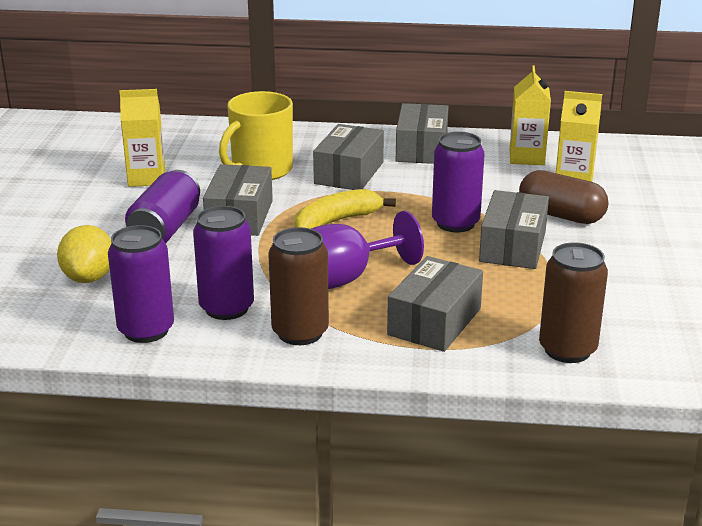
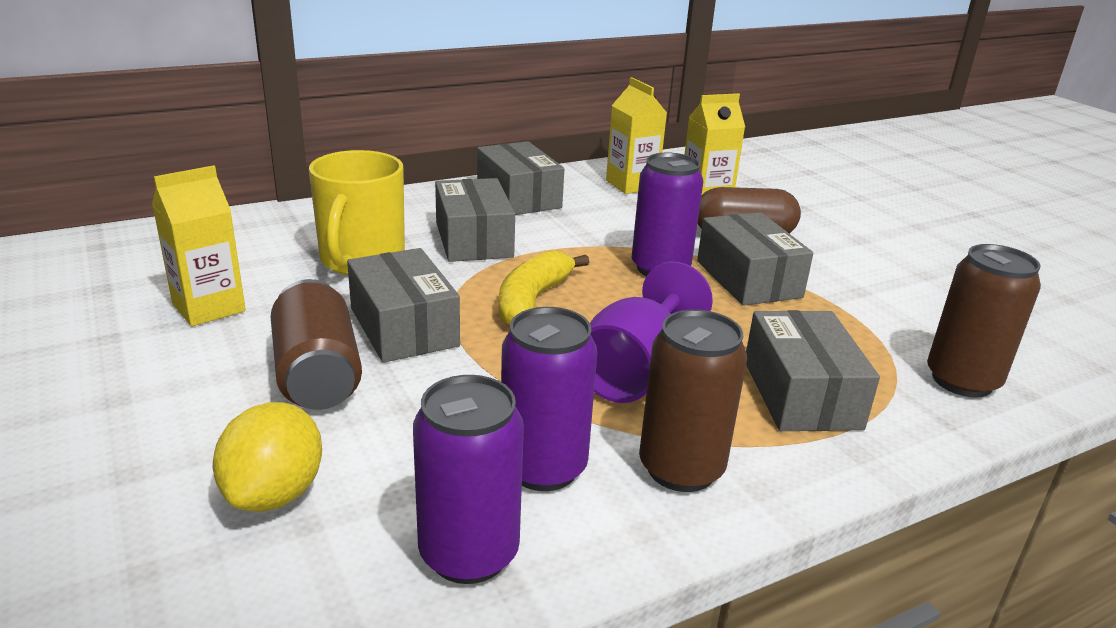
camera: 35 degrees left, 0 degrees up
(89, 277) = (275, 493): yellow lemon -> yellow lemon turned 45 degrees clockwise
(165, 229) = (318, 374): purple can -> brown can

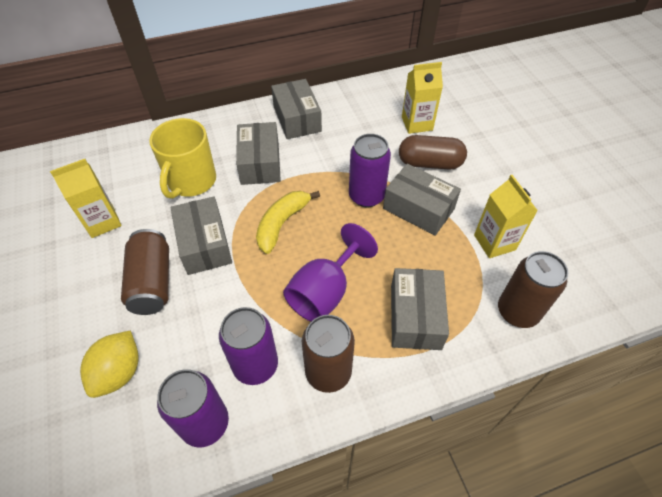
camera: 10 degrees right, 25 degrees up
(631, 185) = (372, 107): yellow carton -> yellow carton (494, 242)
(748, 279) = (418, 209): grey box -> grey box turned 45 degrees counterclockwise

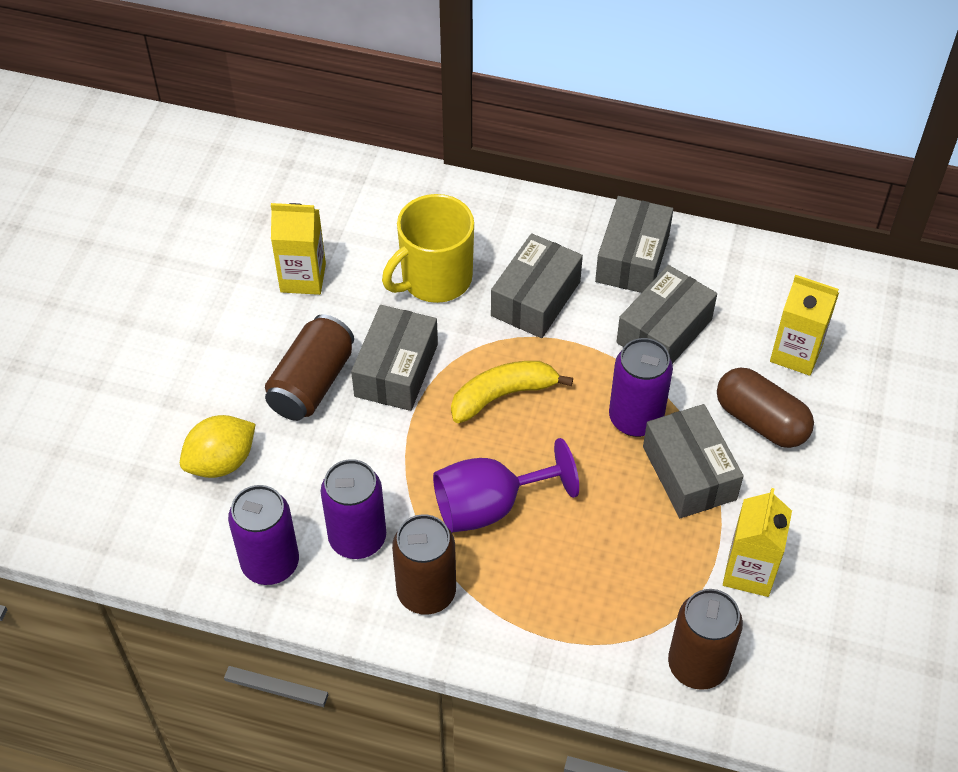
camera: 35 degrees right, 0 degrees up
(415, 317) = (570, 595): grey box -> grey box (664, 331)

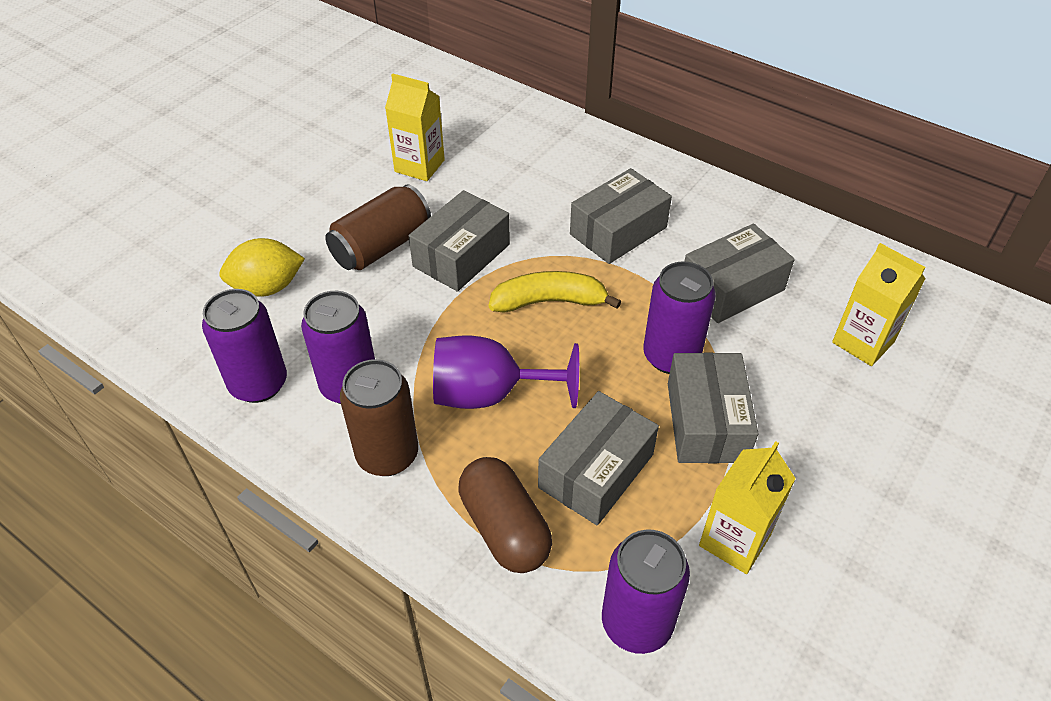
camera: 20 degrees right, 5 degrees down
(435, 279) = (533, 193): yellow mug -> none
(632, 258) = (725, 221): grey box -> grey box (596, 471)
(697, 665) = (637, 623): brown can -> purple can
(761, 421) = (802, 394): brown capsule -> brown capsule (504, 528)

